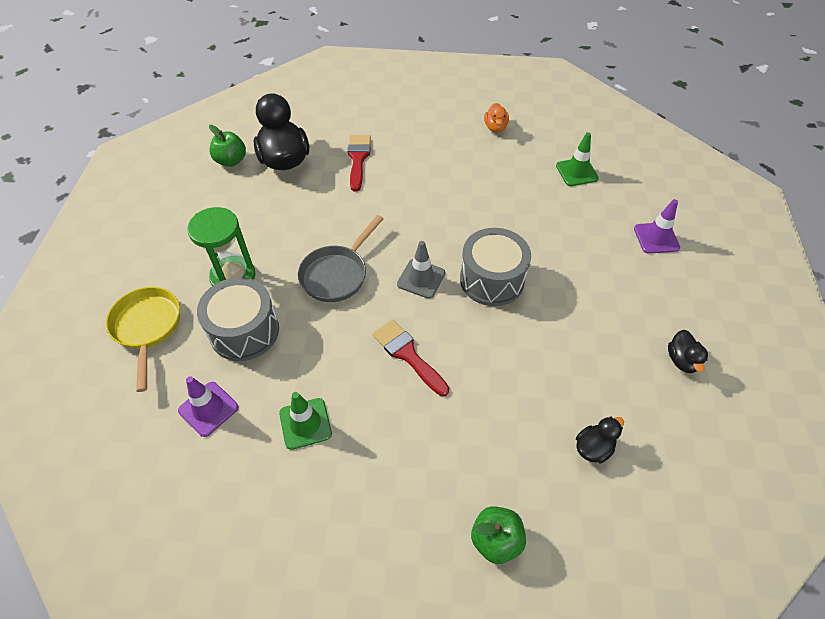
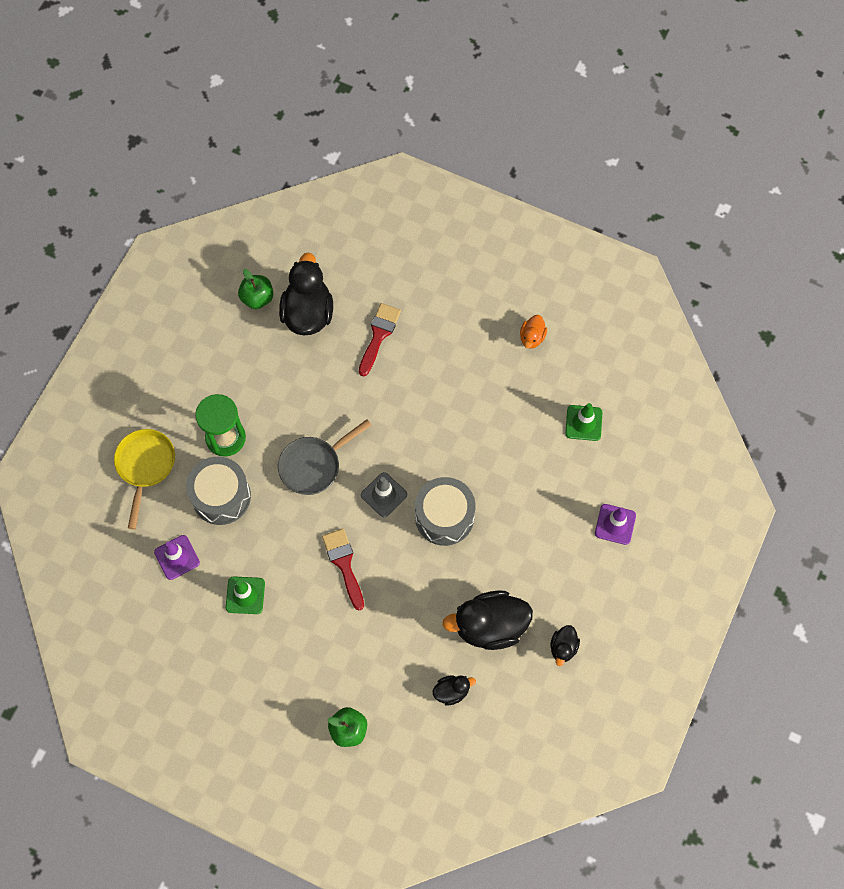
camera: 20 degrees right, 15 degrees up
(594, 365) = (490, 626): none -> black duck

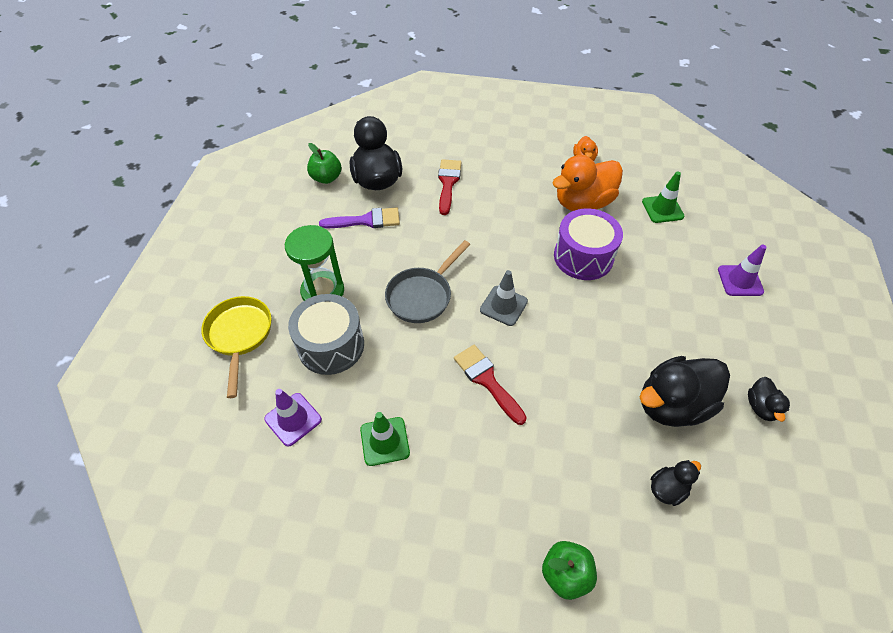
camera: 15 degrees left, 15 degrees down
(284, 364) = (366, 220): none -> purple brush
(444, 517) = (573, 311): grey drum -> none
(479, 460) = (583, 257): none -> purple drum
(506, 395) = (582, 203): none -> orange duck

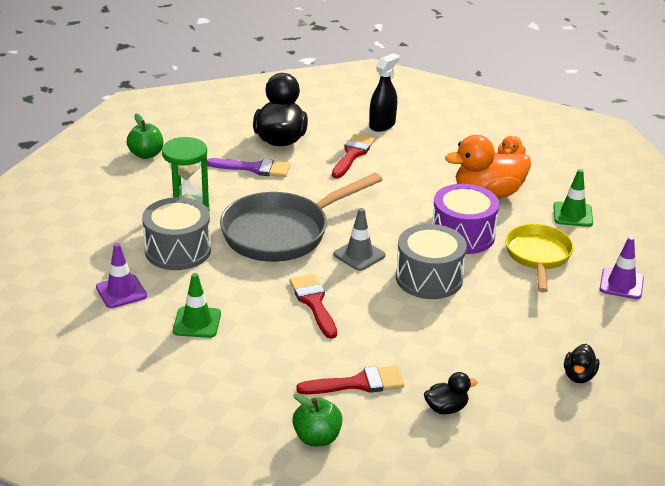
camera: 15 degrees right, 20 degrees down
(239, 336) = (97, 227): yellow pan -> yellow pan (538, 256)
(326, 178) = (230, 129): green apple -> green apple (146, 154)
(422, 296) = (282, 233): grey pan -> grey pan, size x1.58
(460, 143) = (382, 125): none -> black spray bottle
(572, 480) = (358, 383): none -> red brush
(577, 318) = (429, 278): none -> grey drum
(672, 405) = (488, 356): black duck -> none

